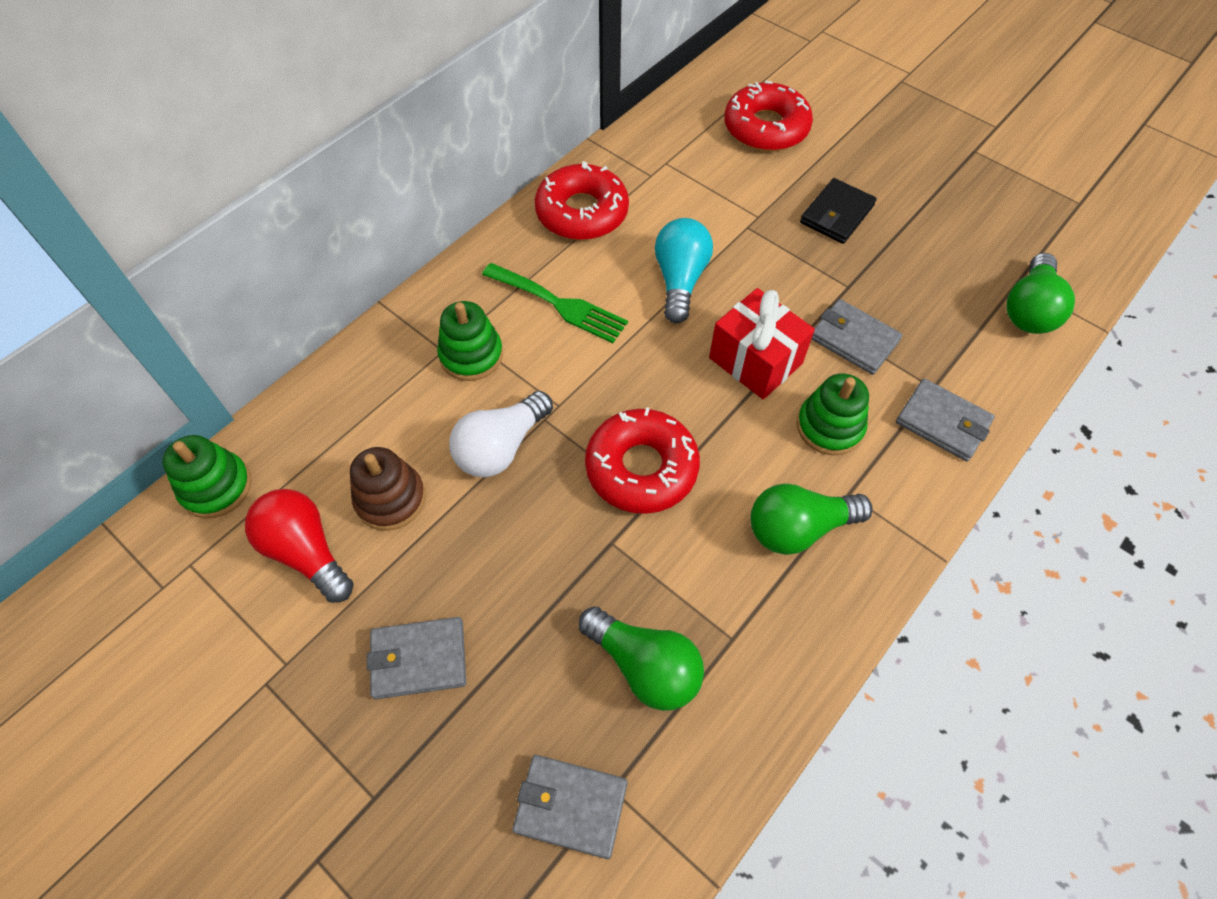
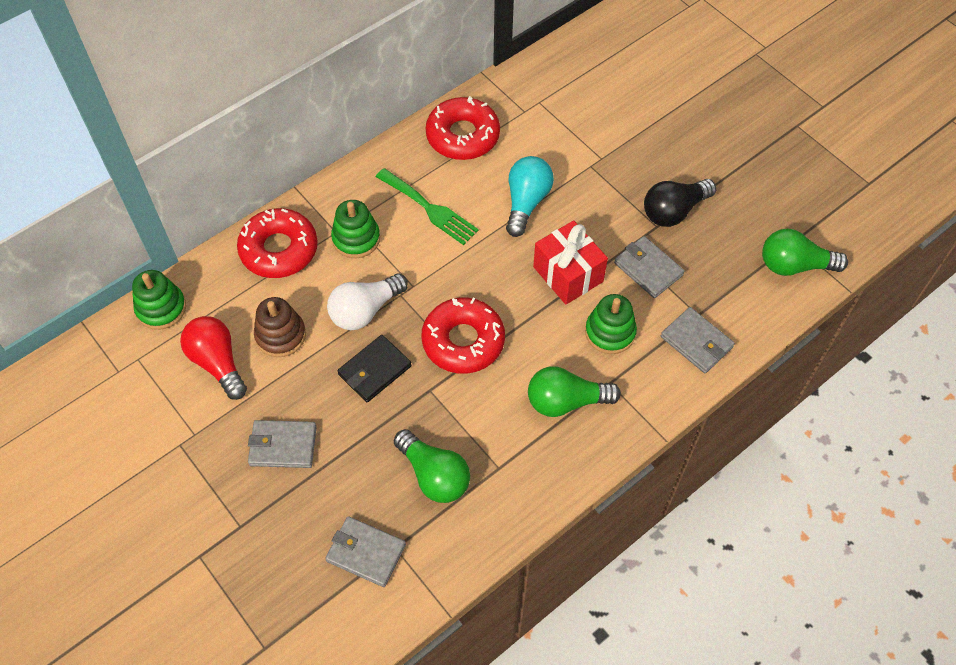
camera: 10 degrees right, 0 degrees up
(766, 128) = (629, 82): red donut -> red donut (279, 249)
(836, 214) = (665, 165): black wallet -> black wallet (374, 370)
(863, 266) = (674, 211): none -> black light bulb
(1029, 309) = (794, 265): green light bulb -> green light bulb turned 60 degrees clockwise

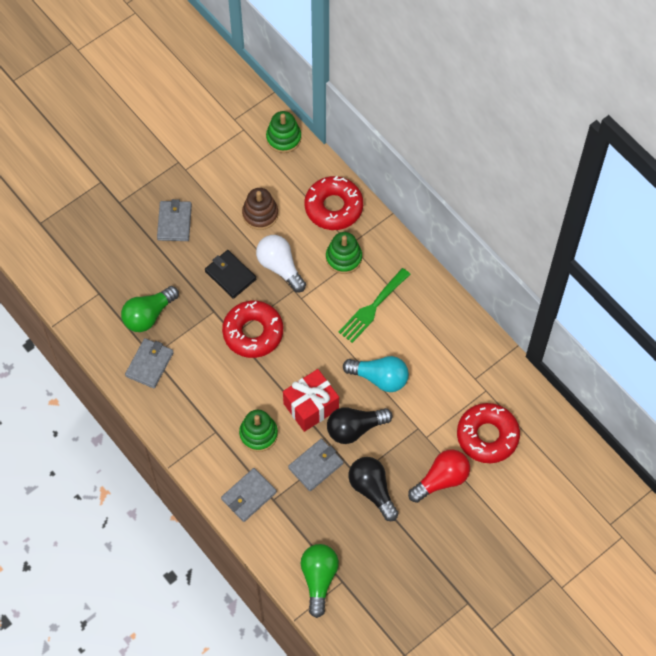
camera: 90 degrees right, 5 degrees up
(218, 362) = (239, 177): red light bulb -> red light bulb (441, 480)
(366, 553) = (96, 276): grey wallet -> grey wallet (149, 364)
(463, 136) = (446, 331): red donut -> red donut (487, 436)
(566, 401) = (201, 401): green light bulb -> none
(595, 228) = (355, 428): none -> black light bulb

